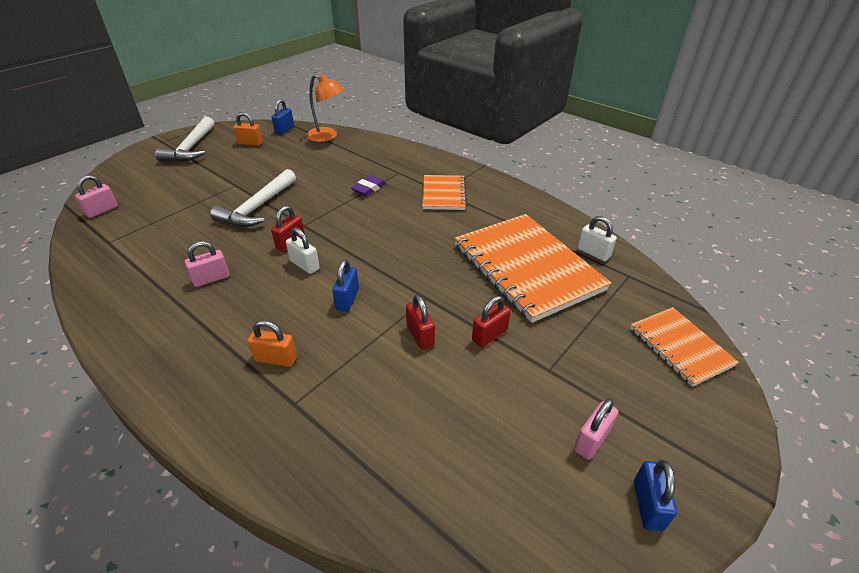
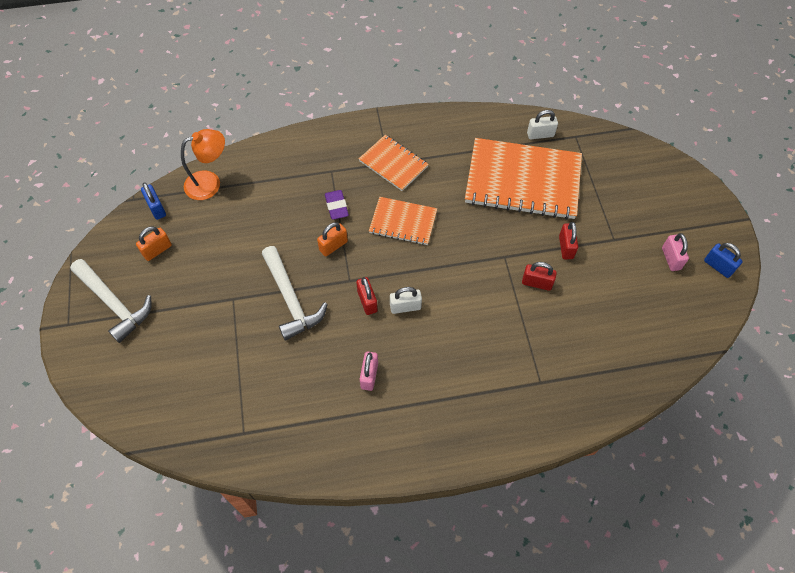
camera: 50 degrees left, 20 degrees up
(102, 211) = (178, 422): pink padlock -> none
(276, 359) = (494, 373): orange padlock -> orange padlock (333, 246)
(347, 299) = (468, 302): blue padlock -> none
(680, 347) = (646, 166): orange notebook -> orange notebook (403, 222)

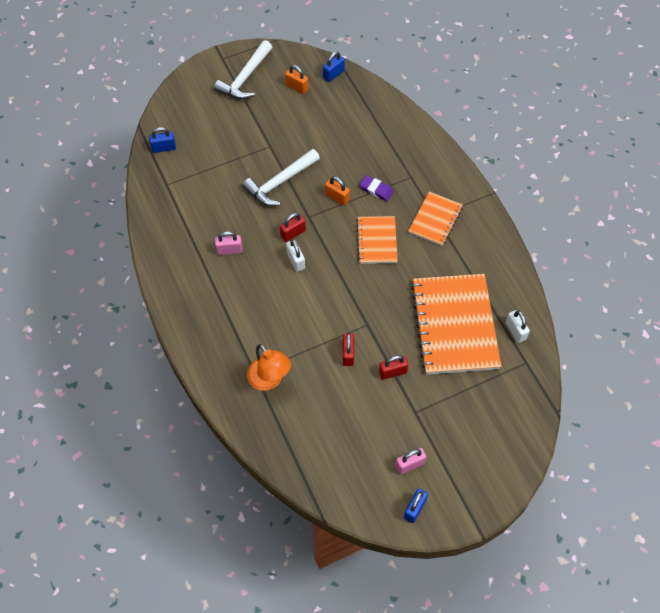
camera: 75 degrees right, 0 degrees up
(183, 425) = (164, 148): none -> blue padlock
(210, 183) = (369, 99): orange lamp -> orange lamp (269, 380)
(336, 206) = (376, 190): purple eraser -> purple eraser turned 60 degrees clockwise

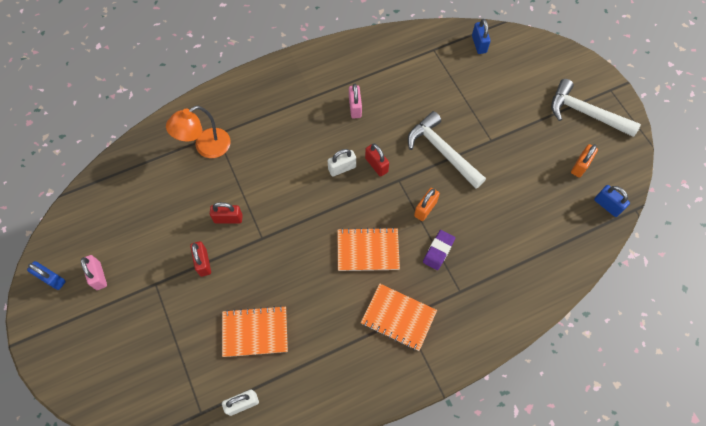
camera: 90 degrees right, 5 degrees up
(455, 325) = (255, 332): orange notebook -> orange notebook, size x0.54

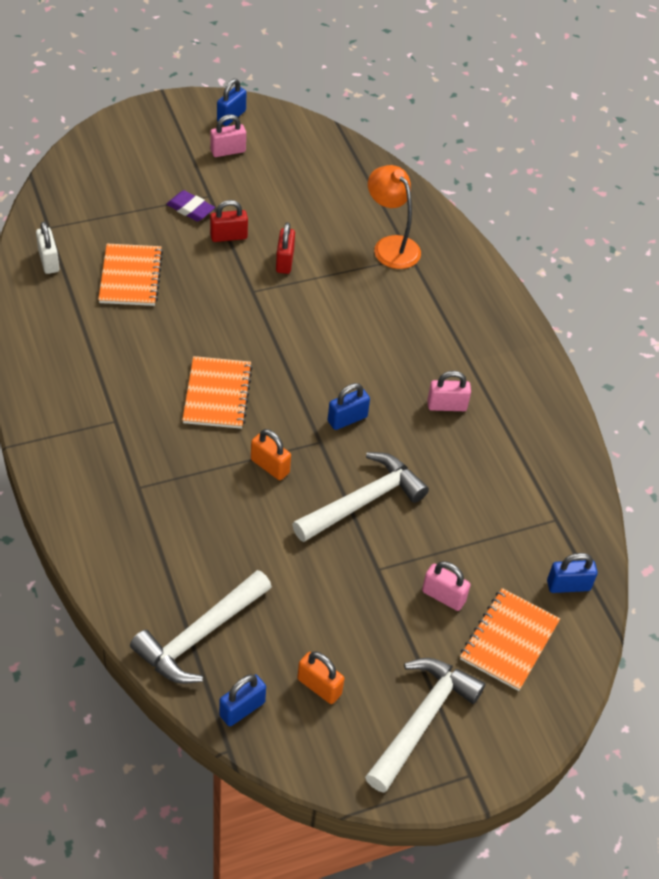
camera: 90 degrees right, 15 degrees down
(342, 168) = (346, 380): white padlock -> none
(376, 165) = (347, 419): red padlock -> blue padlock
(398, 317) = (117, 414): orange notebook -> orange notebook (509, 640)
(438, 251) = (202, 472): purple eraser -> purple eraser (190, 209)
(502, 105) = (443, 596): none -> pink padlock
(565, 235) = (199, 636): none -> white hammer

